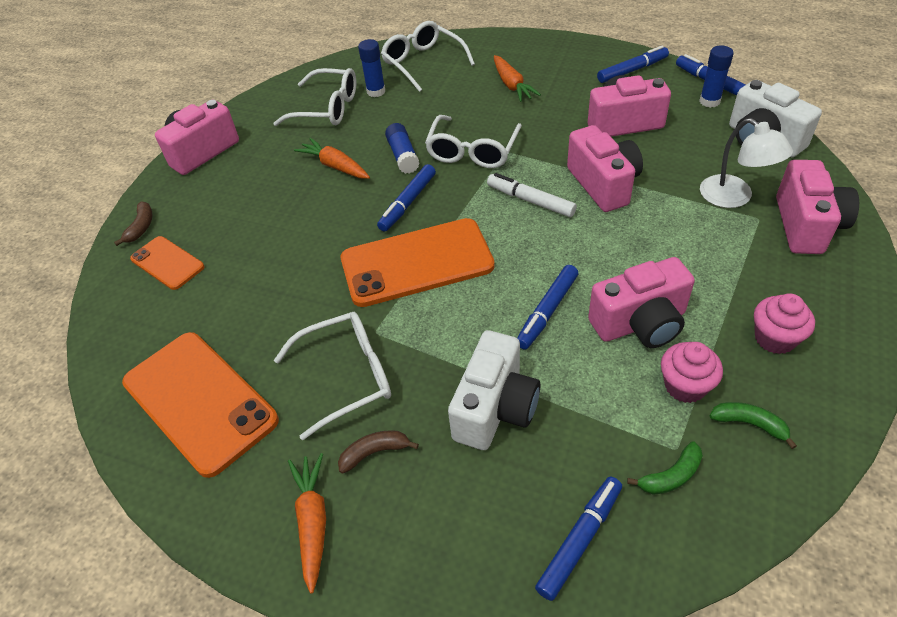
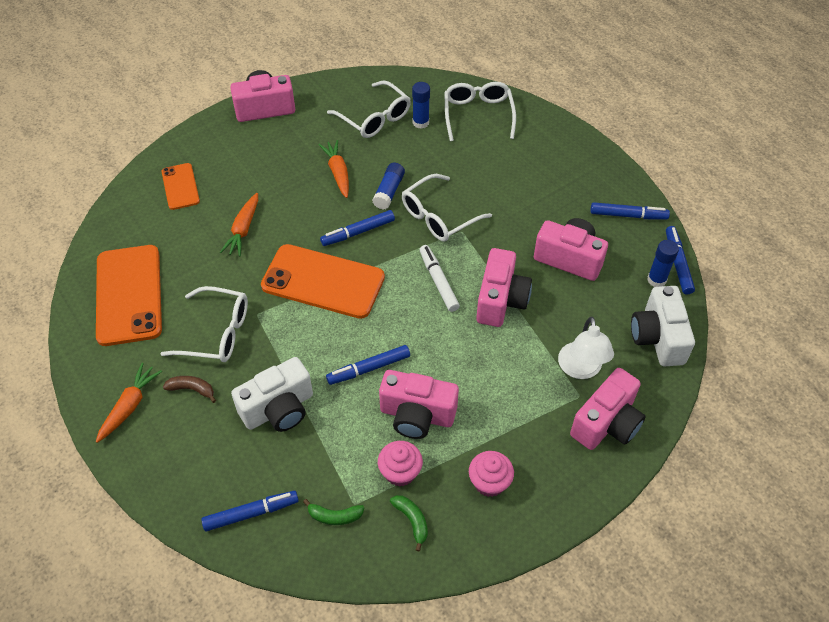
camera: 30 degrees right, 5 degrees up
(141, 227) = (185, 149): brown banana -> none
(512, 85) = (523, 174): orange carrot -> orange carrot (243, 230)

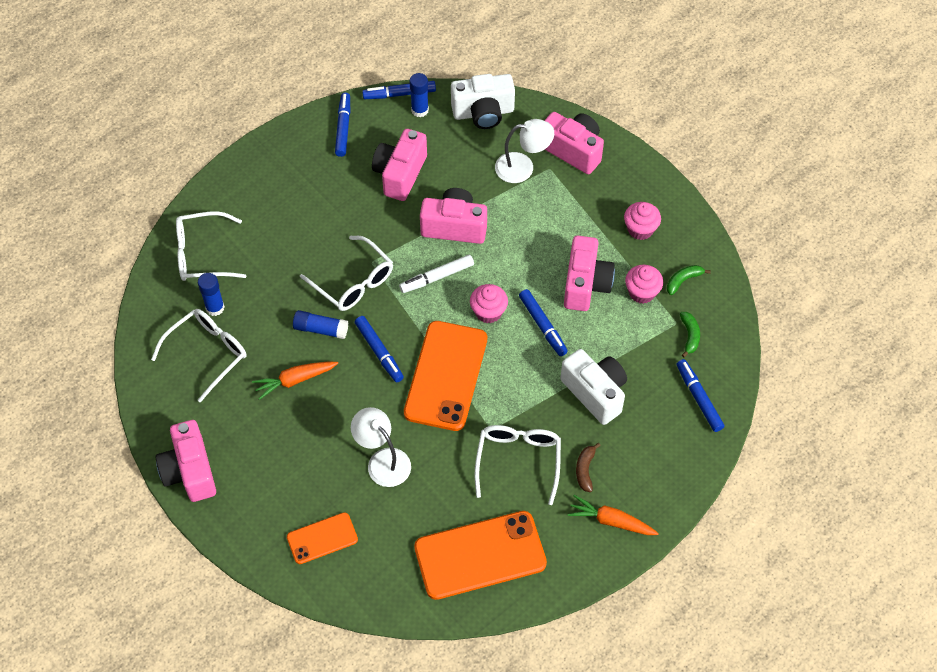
camera: 95 degrees left, 5 degrees up
(243, 230) = (383, 460): orange carrot -> white lamp
(392, 322) = (488, 312): none -> pink cupcake

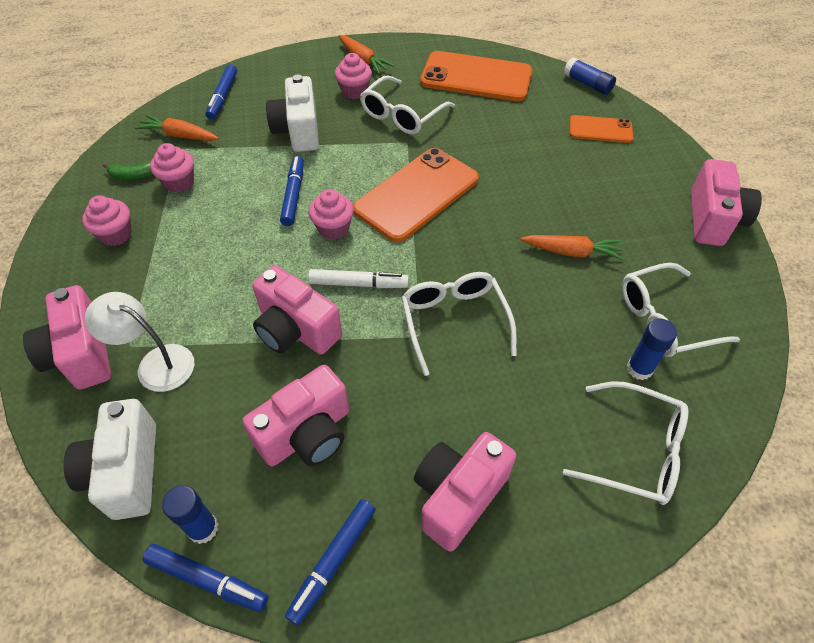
camera: 150 degrees left, 5 degrees down
(321, 329) = (519, 288): blue glue stick -> blue glue stick (587, 84)
(379, 352) = (469, 240): blue marker -> none
(383, 460) = (518, 157): white lamp -> none
(483, 113) = (126, 471): white camera -> white camera turned 120 degrees counterclockwise
(585, 284) = (220, 211): pink camera -> pink camera (458, 496)
(585, 470) = (354, 91): brown banana -> pink cupcake
(690, 336) = (179, 136): green banana -> orange carrot

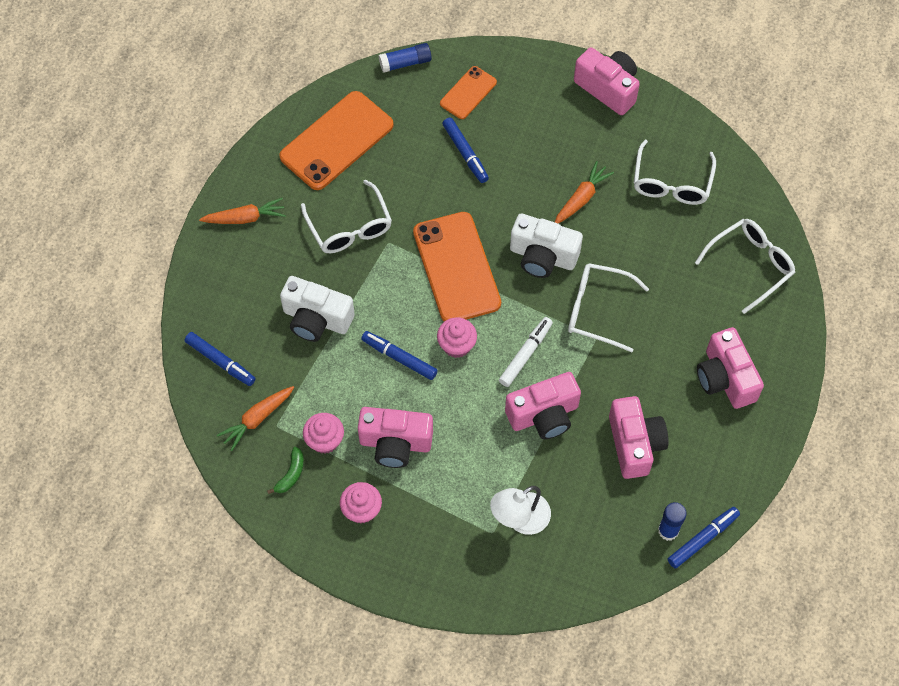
camera: 60 degrees left, 10 degrees up
(81, 354) = (480, 568): pink camera -> pink camera (395, 443)
(126, 471) = (601, 564): white camera -> white camera (542, 256)
(333, 562) = (728, 466): blue marker -> blue marker (465, 153)
(354, 91) = (289, 248): pink cupcake -> none
(639, 369) = (698, 224): blue glue stick -> none

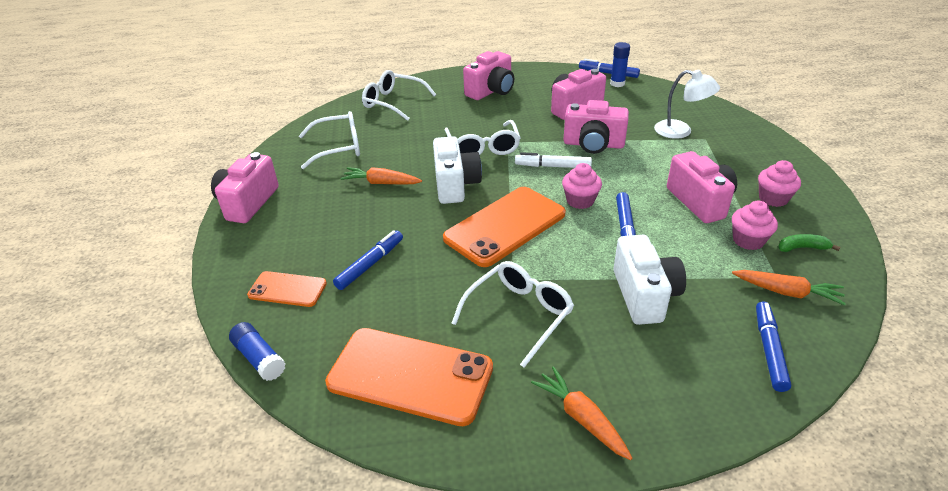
camera: 115 degrees left, 25 degrees down
(544, 415) = (593, 144): pink camera -> pink camera turned 150 degrees clockwise

